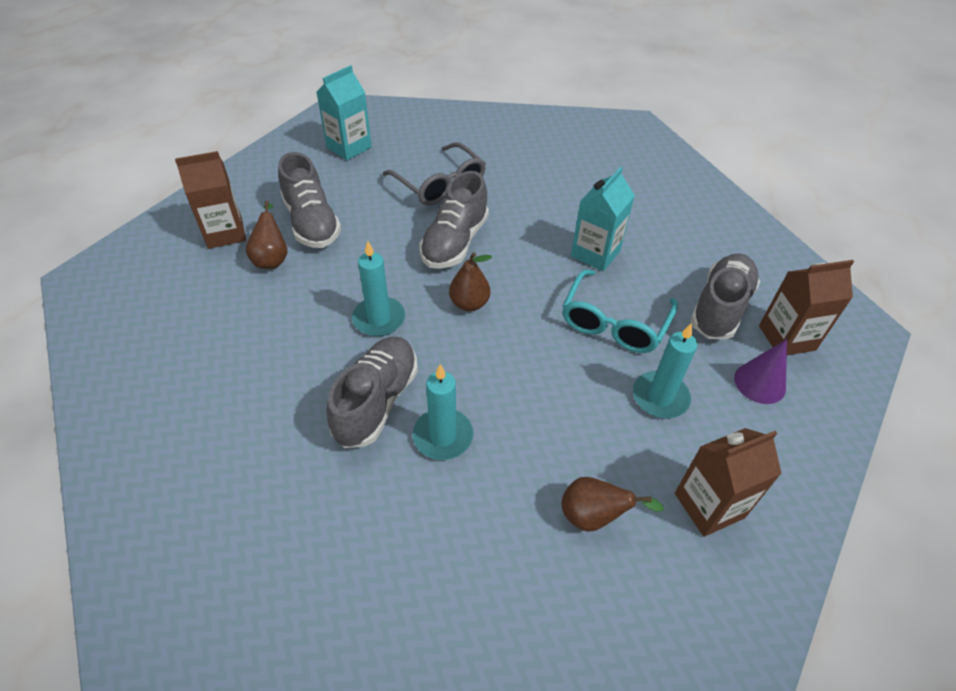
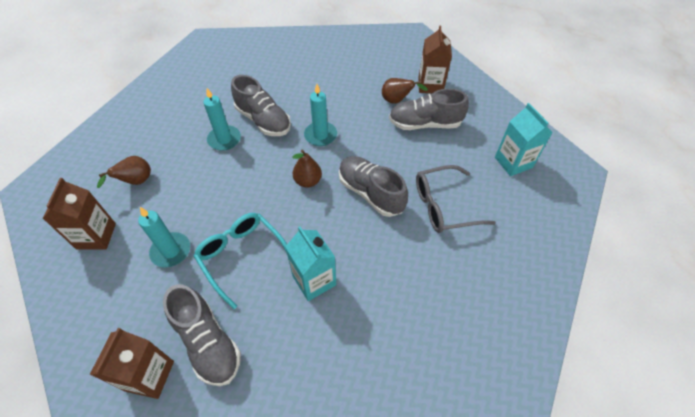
camera: 115 degrees right, 5 degrees up
(759, 383) = (134, 322): purple cone -> none

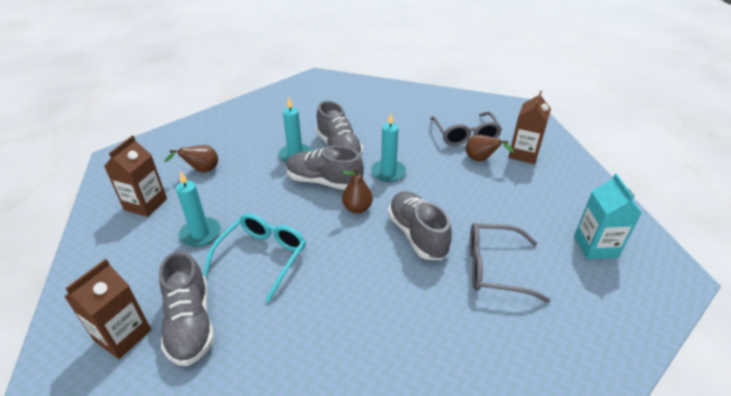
camera: 20 degrees right, 15 degrees down
(242, 257) = (262, 257): turquoise glasses -> turquoise glasses turned 45 degrees clockwise
(314, 280) = (321, 299): turquoise carton -> none
(373, 77) = (465, 135): none -> grey glasses
(424, 124) = (503, 186): grey shoe -> grey shoe (323, 181)

